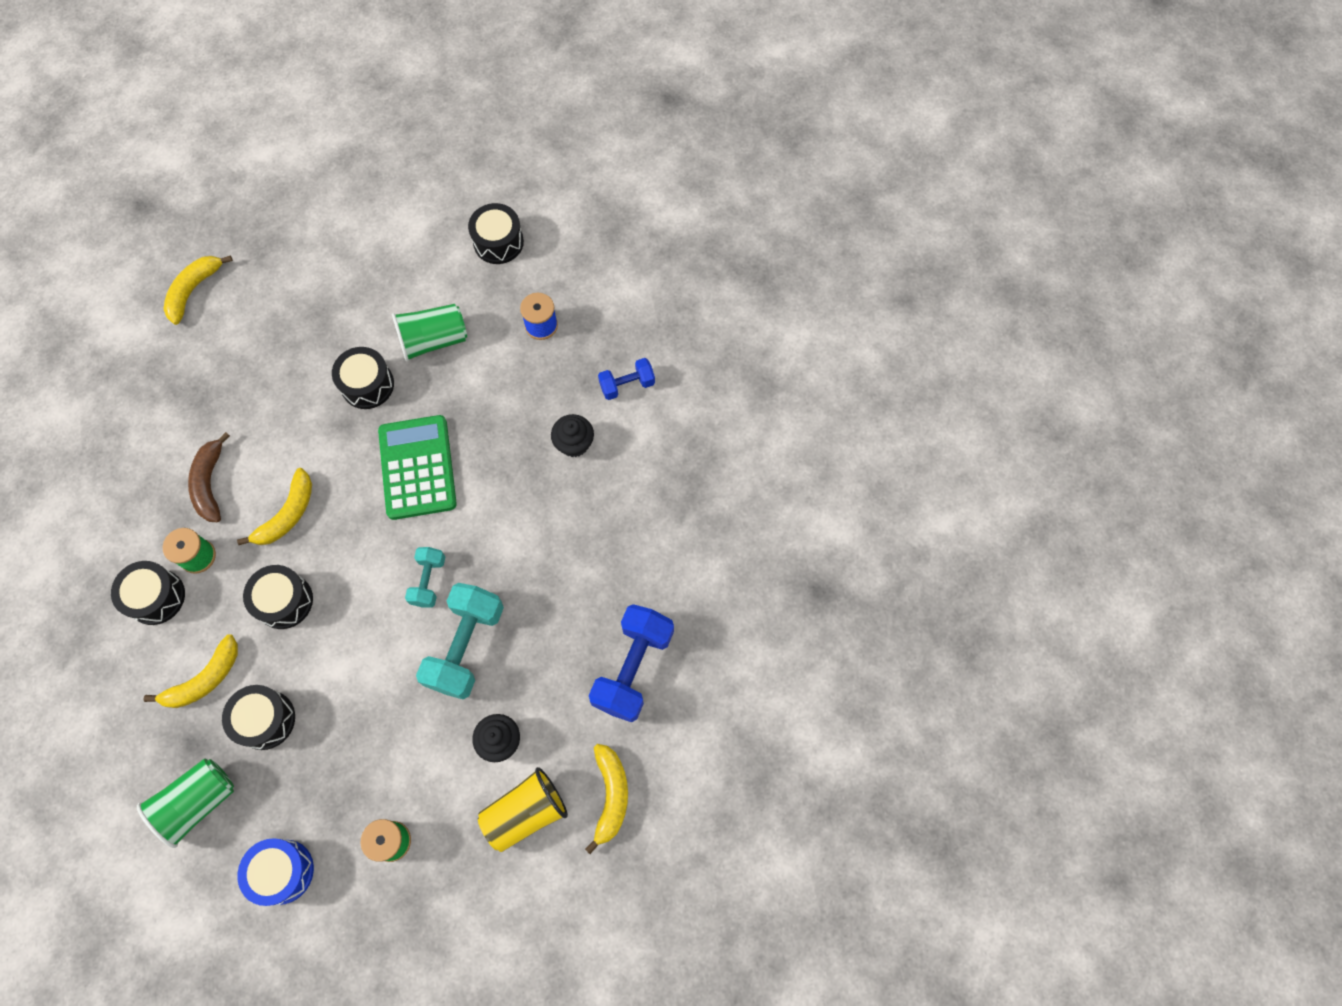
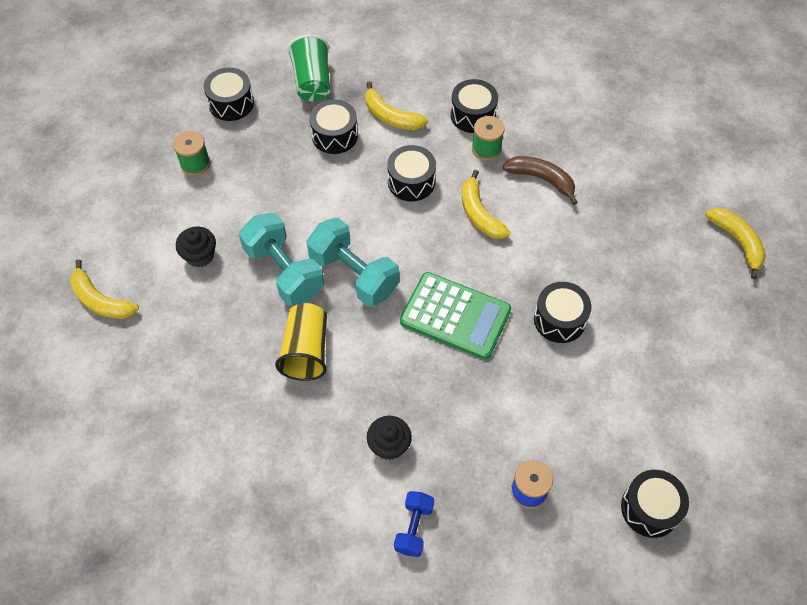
camera: 125 degrees right, 10 degrees down
(204, 679) = (391, 116): yellow banana -> yellow banana turned 45 degrees counterclockwise
(282, 871) = (231, 103): blue drum -> black drum
(428, 581) = (354, 274): turquoise dumbbell -> turquoise dumbbell, size x1.82
(433, 340) = (571, 392): green cup -> none
(525, 812) = (140, 244): yellow cup -> yellow cup (306, 351)
(633, 668) = (171, 371): blue dumbbell -> none

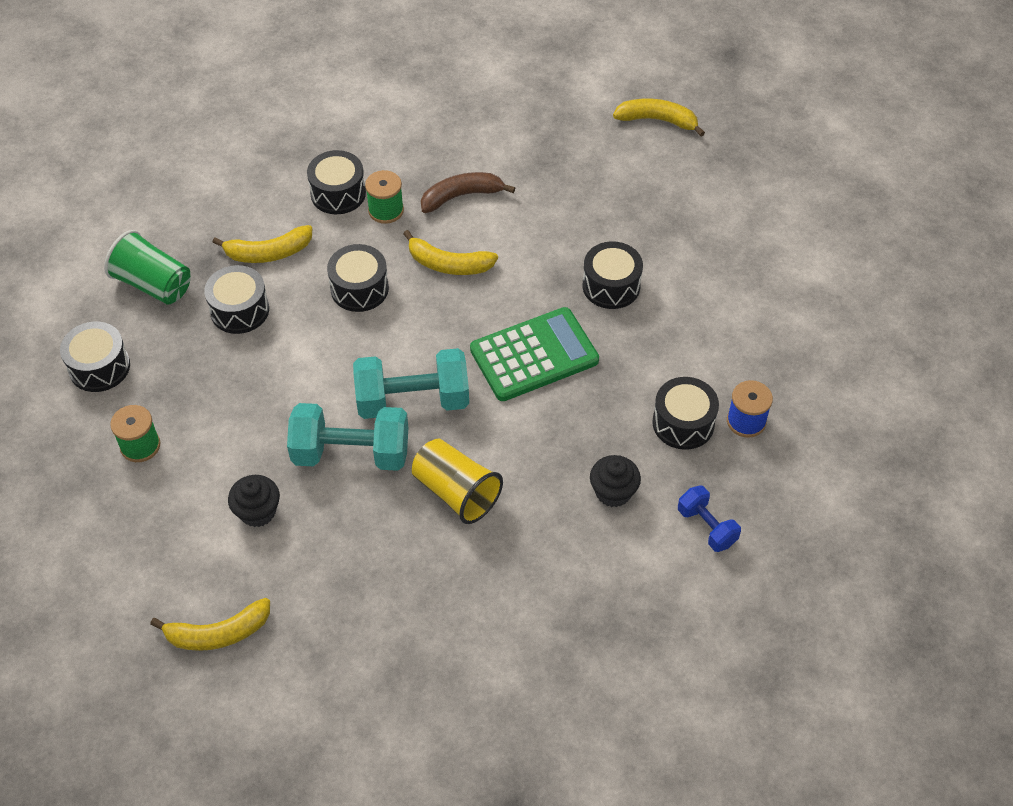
camera: 50 degrees left, 5 degrees down
(650, 508) = (832, 352): black drum -> black drum (683, 423)

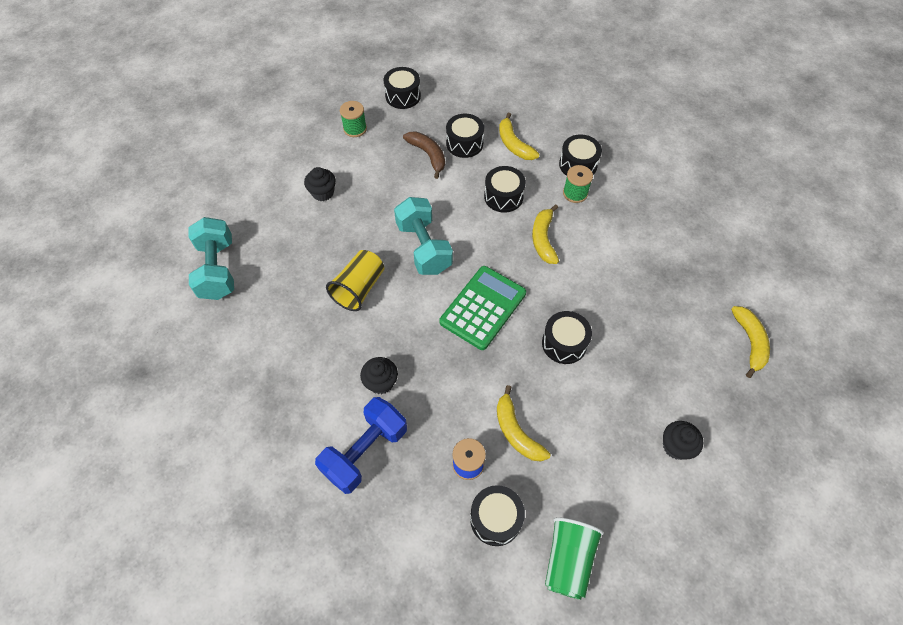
camera: 75 degrees right, 5 degrees up
(153, 284) = (469, 100): green cup -> green cup (568, 560)
(218, 633) = (240, 198): yellow banana -> yellow banana (516, 431)
(351, 453) = (375, 226): turquoise dumbbell -> turquoise dumbbell (218, 269)
(461, 196) = (607, 232): brown banana -> brown banana (428, 155)
(534, 355) = (483, 308): green calculator -> green calculator turned 105 degrees counterclockwise
(683, 423) = (453, 418): black drum -> black drum (495, 519)
(706, 527) = (365, 451): blue dumbbell -> blue dumbbell, size x1.82
(765, 224) = (676, 446): none -> black cupcake

